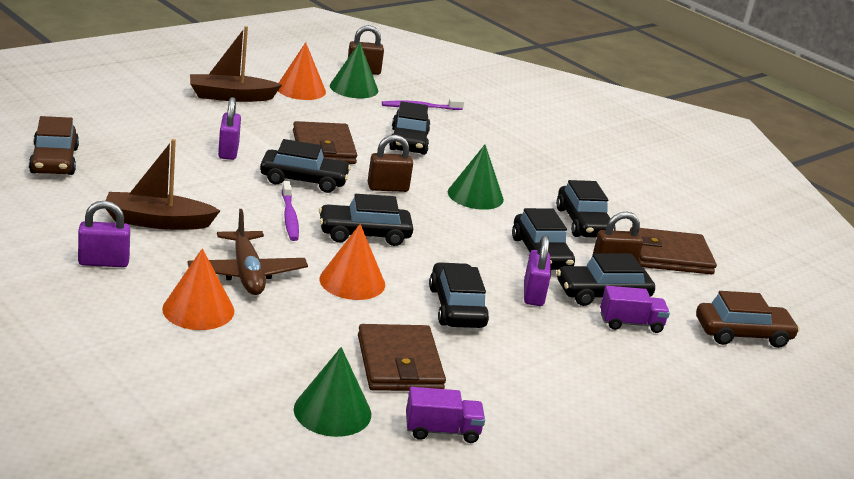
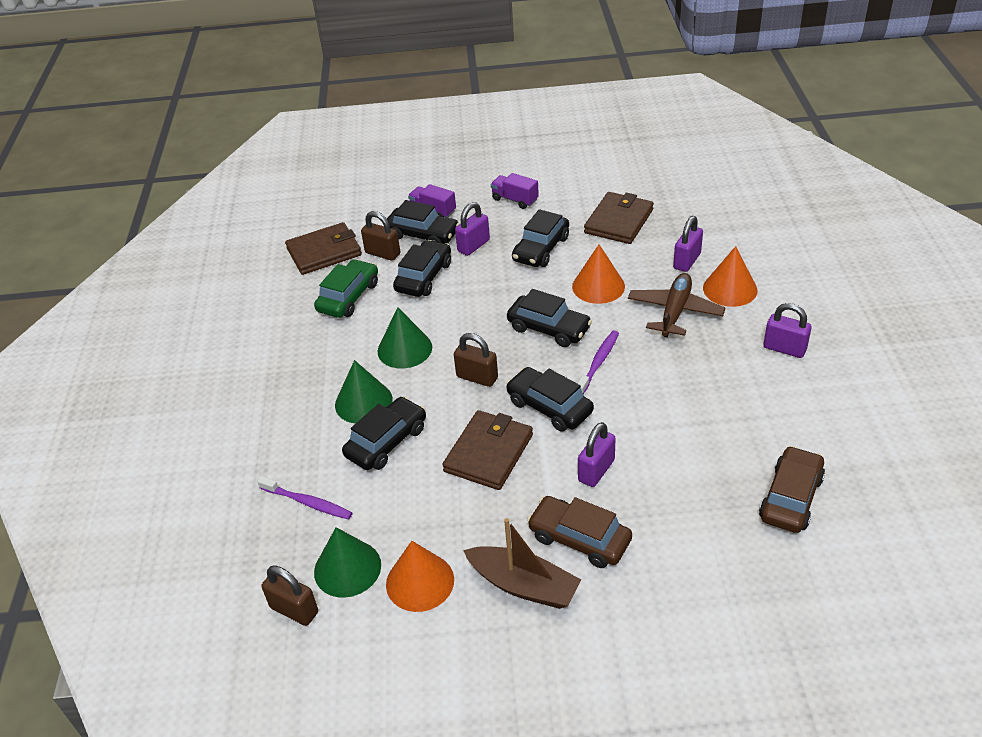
camera: 135 degrees left, 15 degrees up
(157, 221) = (720, 384): brown boat -> none
(272, 331) = (687, 261): none -> purple padlock
(332, 411) = (685, 204): green cone -> green cone (363, 402)
(442, 431) = (629, 180): purple truck -> purple truck (515, 200)
(583, 223) = (348, 297): black car -> green car
(669, 255) = (324, 252): brown wallet -> brown wallet turned 60 degrees counterclockwise
(742, 334) = (368, 188): brown car -> brown car (579, 539)

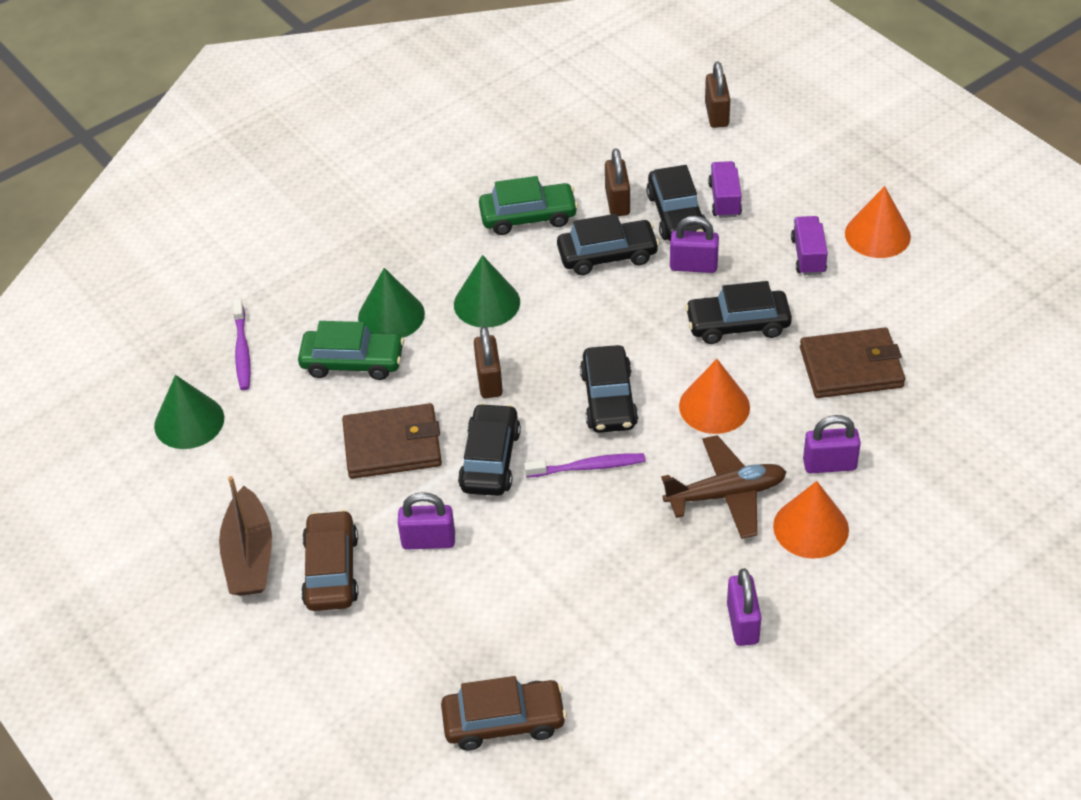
camera: 55 degrees right, 5 degrees up
(294, 610) = (124, 413): brown padlock -> brown padlock (716, 114)
(324, 252) = (581, 157): brown wallet -> none
(386, 442) = (352, 362): black car -> green car
(420, 582) = (206, 479): orange cone -> orange cone (877, 235)

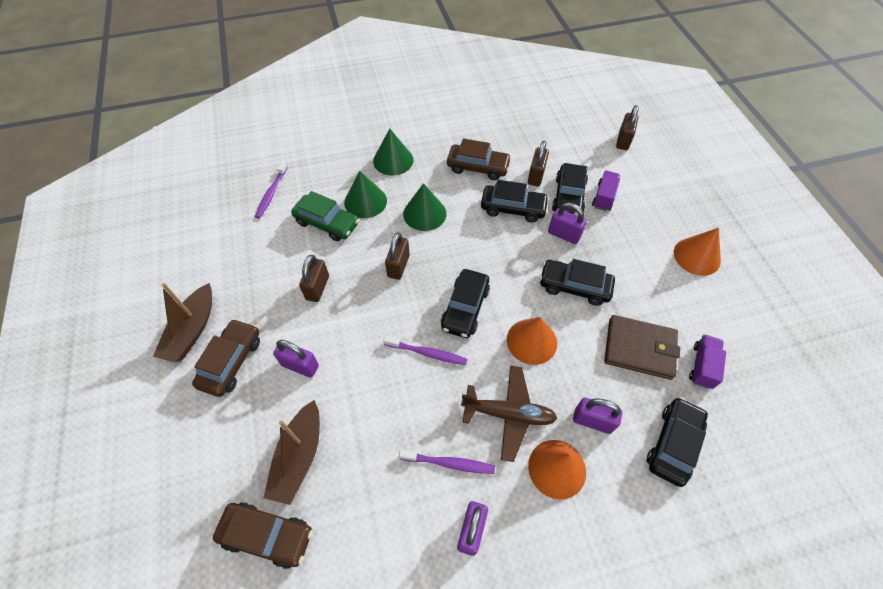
camera: 20 degrees right, 10 degrees up
(189, 421) = (216, 226): green cone -> green cone (393, 160)
(392, 445) = (317, 288): brown wallet -> brown padlock
(490, 460) = (369, 322): black car -> black car (673, 444)
(491, 634) = (299, 457): none -> brown boat
(528, 217) = (478, 167): green car -> brown car
(681, 570) = (449, 463): none -> purple toothbrush
(808, 256) = (643, 254): purple truck -> purple truck (702, 366)

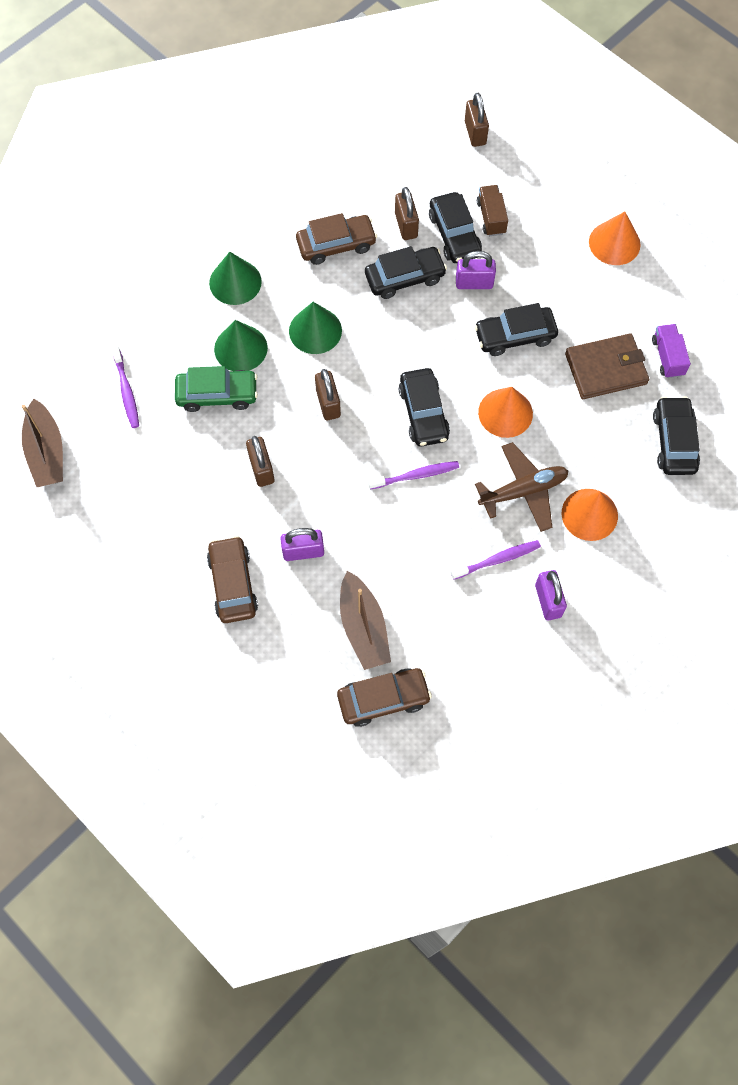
camera: 30 degrees left, 10 degrees up
(192, 330) = (167, 577): brown boat -> brown boat (46, 452)
(592, 421) = (598, 458): purple padlock -> none
(604, 197) = (491, 217): purple truck -> brown truck

